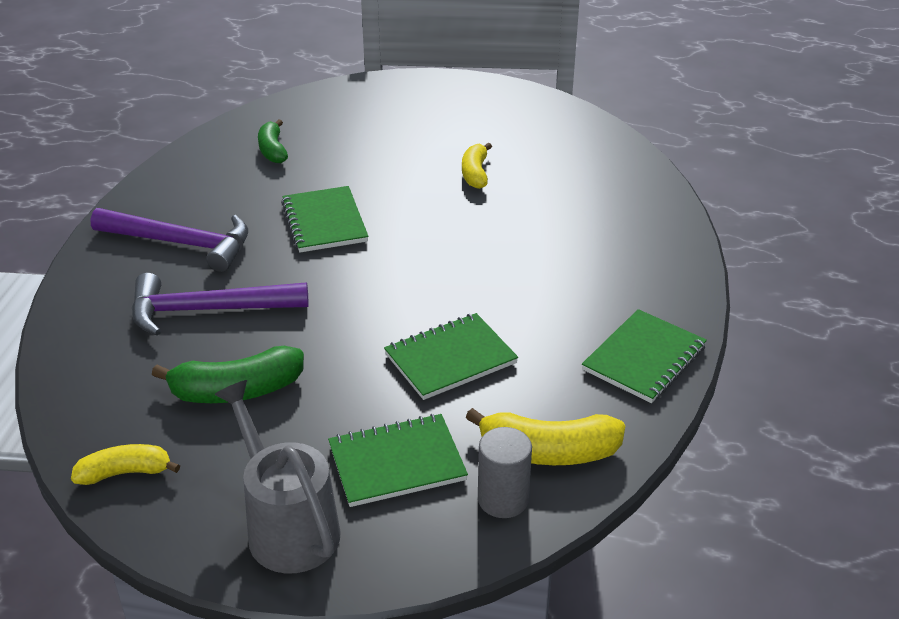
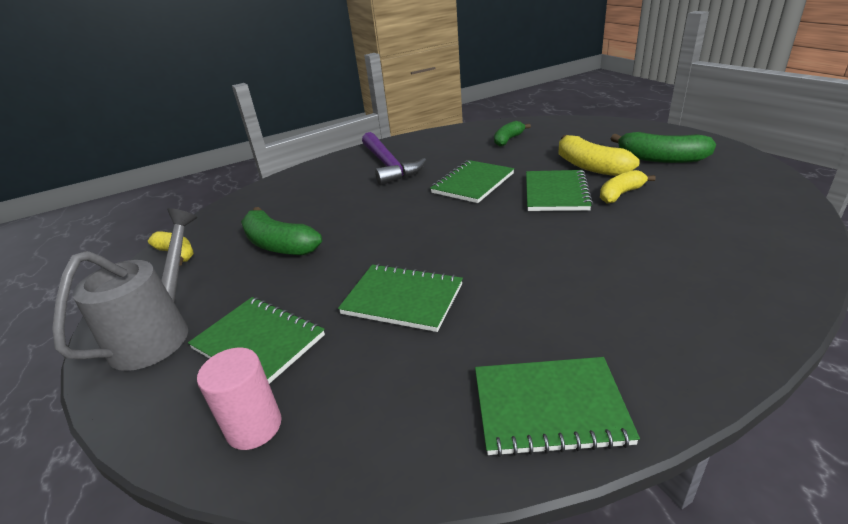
camera: 55 degrees right, 5 degrees down
(208, 310) = (341, 200): purple hammer -> none
(421, 197) = (556, 193): none -> green notebook
(458, 119) = (661, 159): none -> green banana
(503, 499) = (254, 426): grey cylinder -> pink cylinder
(548, 452) = (342, 420): yellow banana -> yellow banana (590, 167)

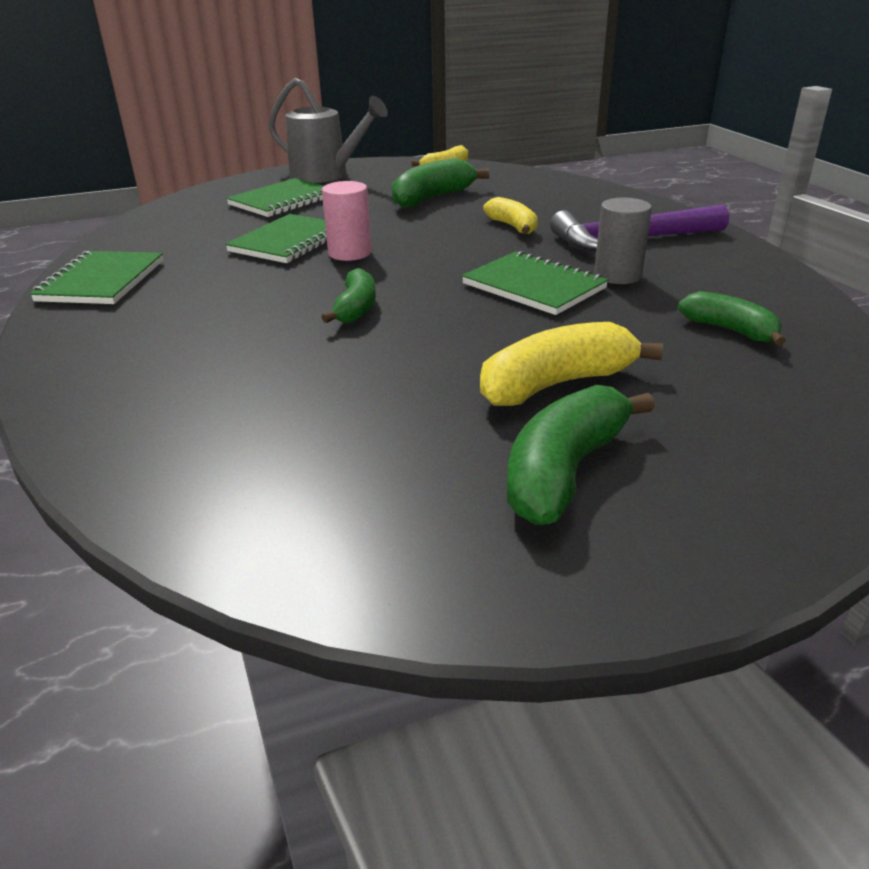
camera: 95 degrees right, 0 degrees up
(254, 426) = (197, 205): pink cylinder -> pink cylinder (350, 253)
(448, 164) = (617, 275): none -> grey cylinder
(535, 233) = (356, 308): none -> green banana
(556, 193) = (464, 338): green notebook -> none
(620, 194) = (425, 387): yellow banana -> yellow banana (513, 226)

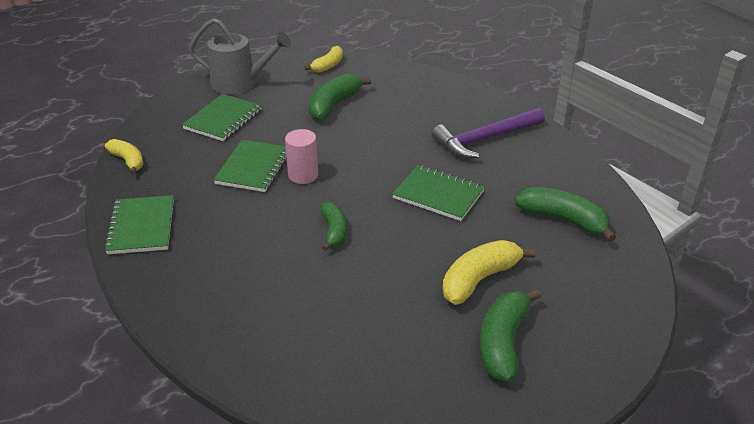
camera: 15 degrees left, 5 degrees up
(513, 226) = (403, 133): yellow banana -> yellow banana (128, 161)
(617, 275) = (486, 177): grey cylinder -> none
(729, 330) = (563, 220): green banana -> green banana, size x1.55

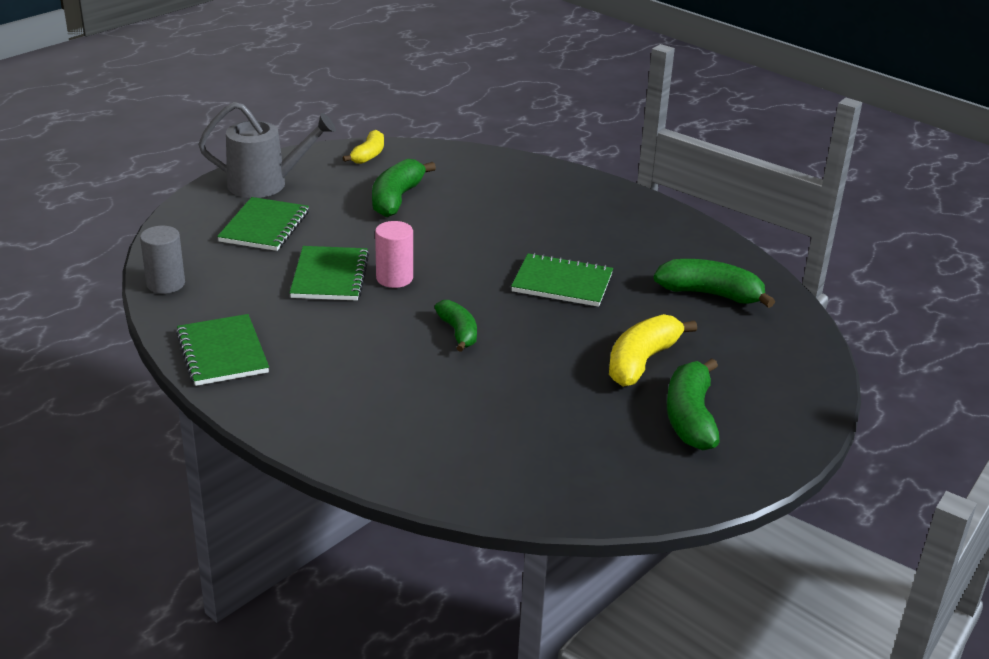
camera: 15 degrees left, 5 degrees down
(128, 161) = (166, 284): yellow banana -> grey cylinder
(485, 139) = (592, 220): purple hammer -> none

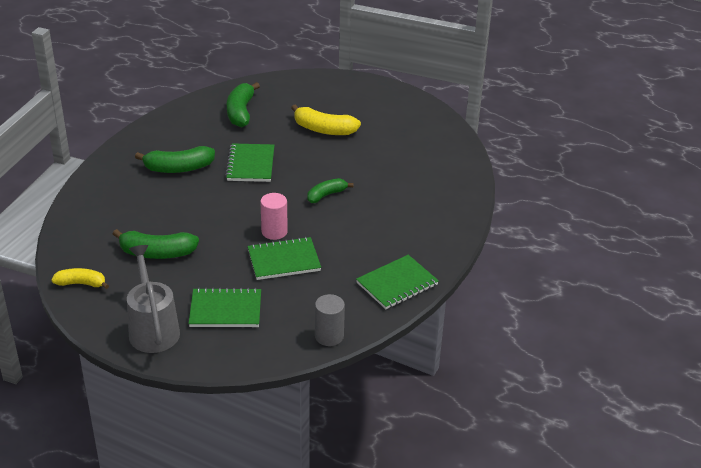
camera: 105 degrees left, 5 degrees up
(690, 417) = (367, 112): green banana -> green banana (179, 168)

